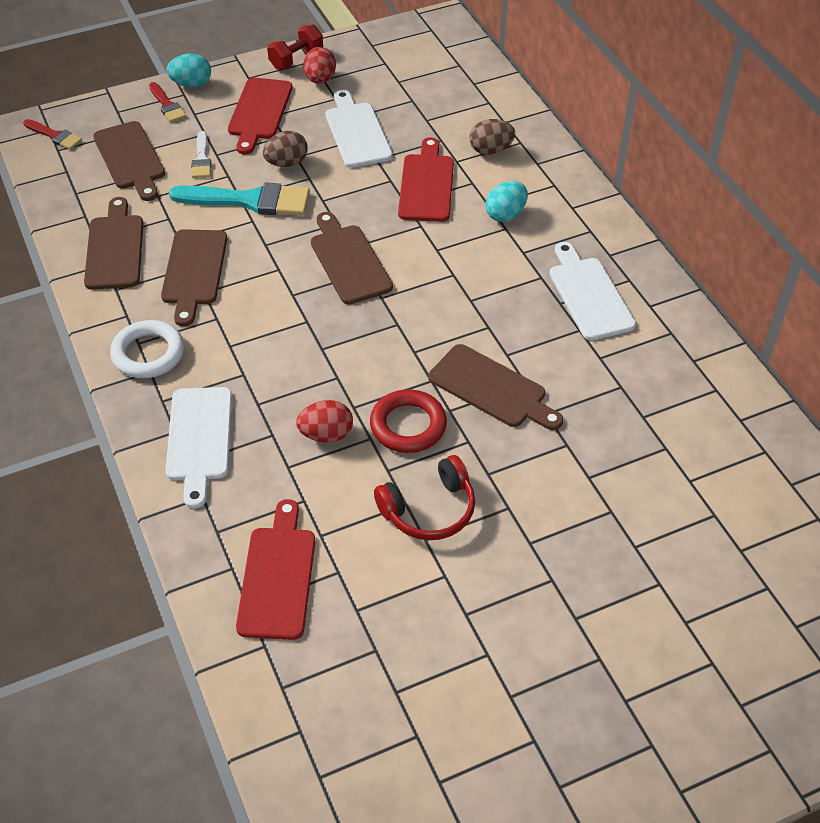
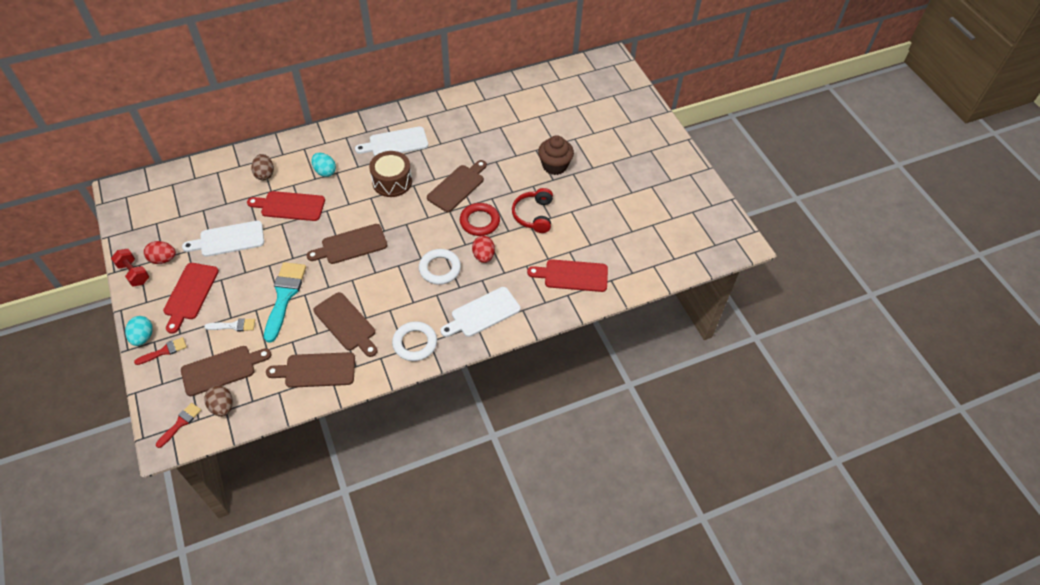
camera: 90 degrees left, 5 degrees up
(194, 271) = (346, 324): brown cutting board -> brown cutting board turned 45 degrees clockwise
(199, 439) = (483, 313): white cutting board -> white cutting board turned 150 degrees clockwise
(259, 112) = (190, 294): red cutting board -> red cutting board turned 90 degrees clockwise
(286, 163) = (251, 277): brown egg -> brown egg (222, 406)
(298, 375) = (440, 269): none -> white ring
(429, 510) = (533, 215): red headphones -> red headphones turned 150 degrees counterclockwise
(493, 298) = (392, 182): none -> brown drum
(569, 545) = (554, 166): none -> brown cupcake

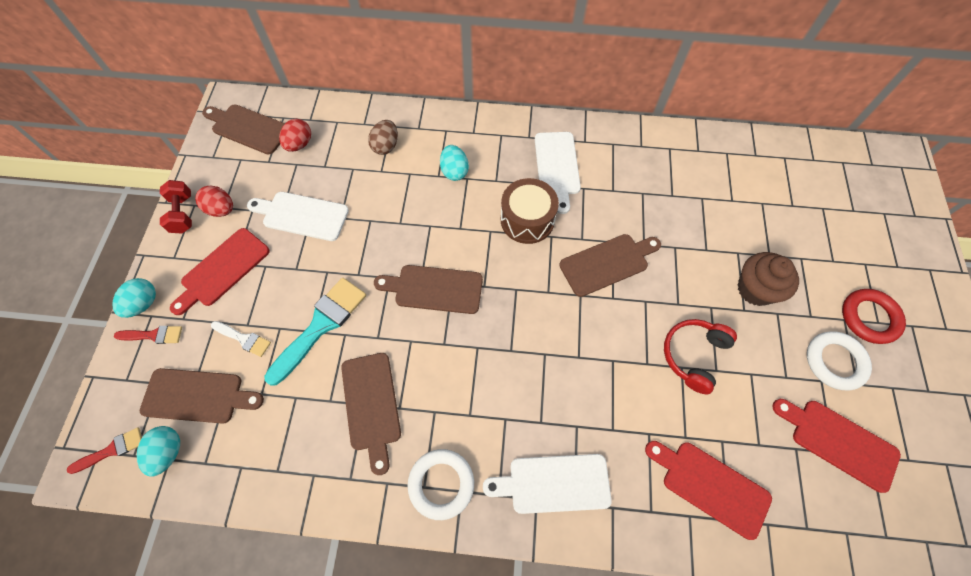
camera: 30 degrees right, 10 degrees up
(222, 406) = (168, 452): brown egg -> turquoise egg
(290, 206) = (391, 201): red cutting board -> red cutting board (839, 442)
(316, 370) = (300, 458): brown cutting board -> brown cutting board (248, 128)
(395, 143) = (557, 167): white cutting board -> white cutting board turned 105 degrees counterclockwise
(440, 269) = (528, 380): white ring -> white ring (834, 362)
(479, 221) = (613, 330): red ring -> red ring (869, 318)
(483, 256) = (595, 388): red egg -> red egg (299, 144)

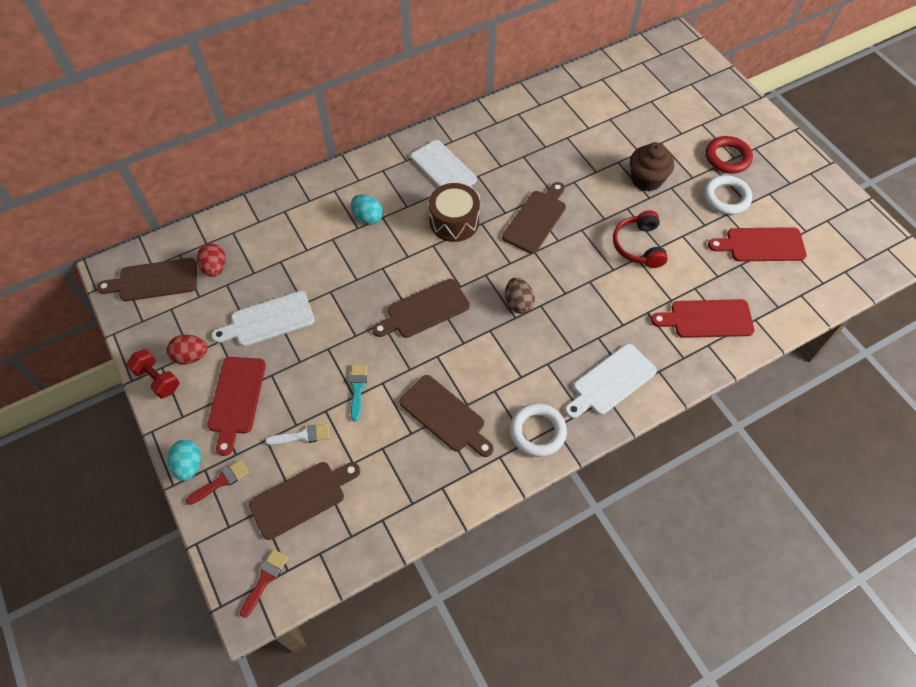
camera: 35 degrees left, 5 degrees down
(168, 452) = (314, 549): turquoise egg -> none
(320, 325) = (357, 388): turquoise brush -> turquoise brush, size x0.52
(386, 146) = (293, 229): brown egg -> brown egg (518, 303)

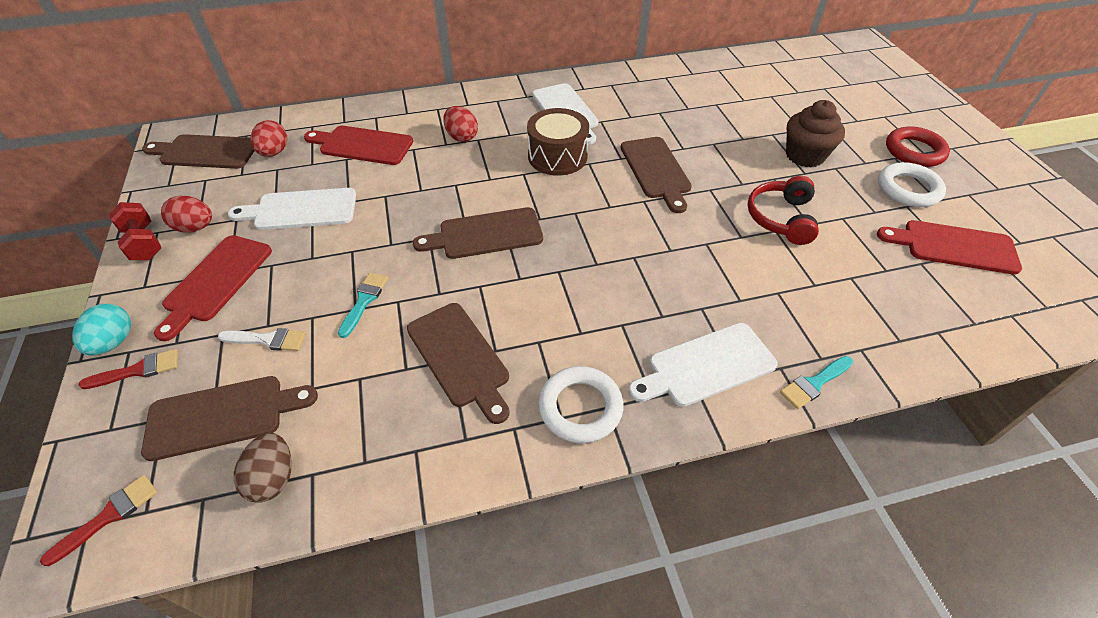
camera: 15 degrees right, 10 degrees down
(368, 217) = (461, 137): turquoise egg -> red egg
(518, 303) = (605, 249): brown egg -> brown egg (273, 478)
(536, 219) = (656, 170): brown cutting board -> brown cutting board turned 120 degrees clockwise
(681, 377) = (814, 383): none -> turquoise brush
(707, 319) = (864, 317): red cutting board -> red cutting board (362, 145)

